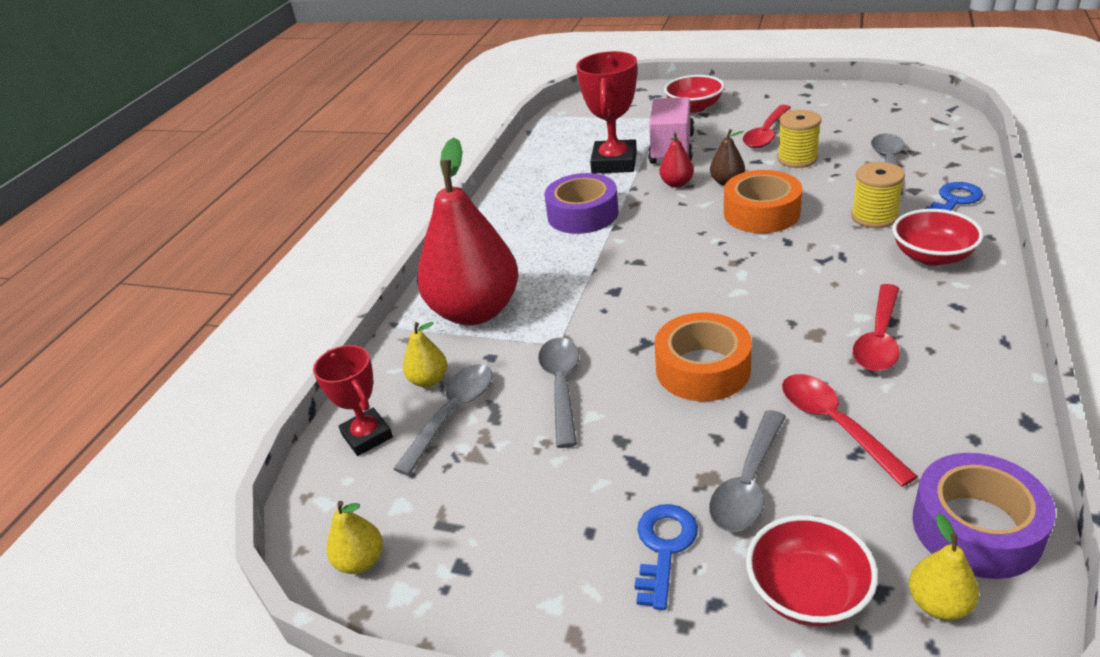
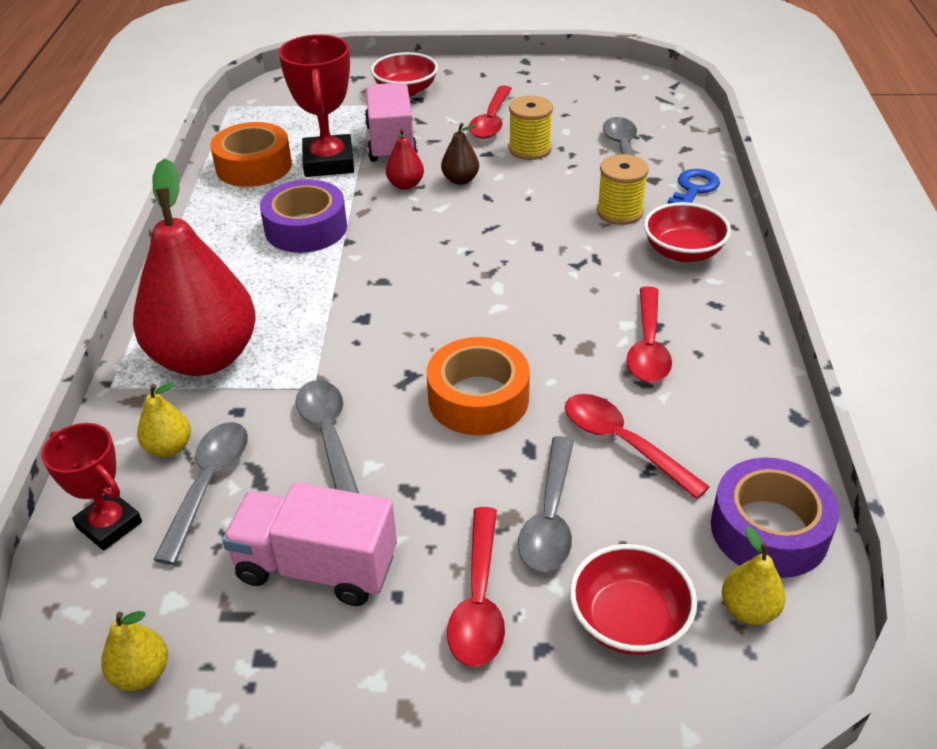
camera: 20 degrees left, 5 degrees up
(525, 496) = (316, 567): none -> pink truck
(664, 548) = (479, 599): blue key -> red spoon
(761, 213) = (504, 214): orange tape -> orange tape (254, 166)

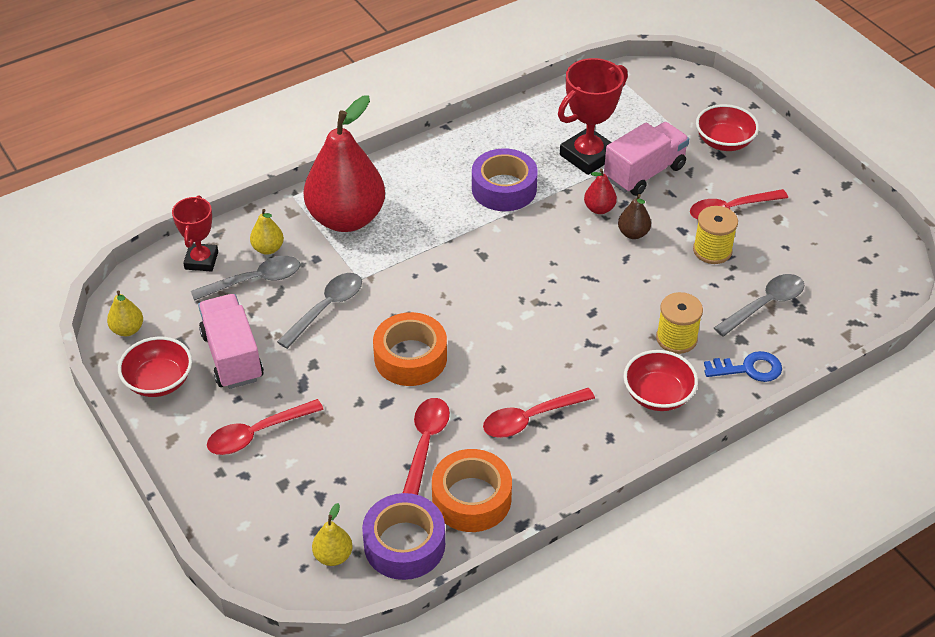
camera: 55 degrees right, 5 degrees up
(254, 166) = (547, 123): orange tape -> orange tape (471, 498)
(550, 517) = (338, 436): grey spoon -> none
(628, 621) = (288, 504): red bowl -> red bowl (159, 381)

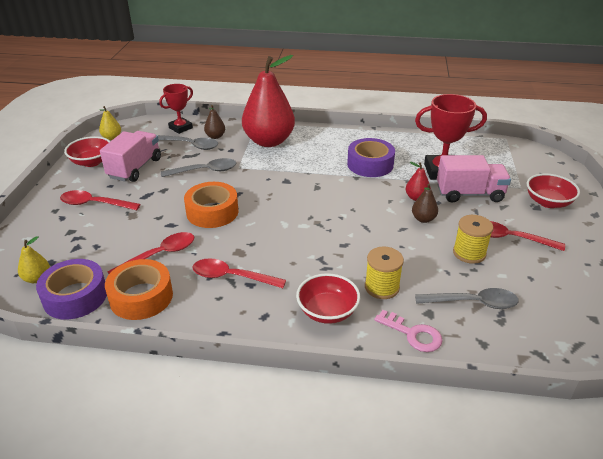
camera: 40 degrees right, 10 degrees down
(268, 248) = (215, 136): yellow pear -> brown pear
(749, 369) = (413, 334): blue key -> pink key

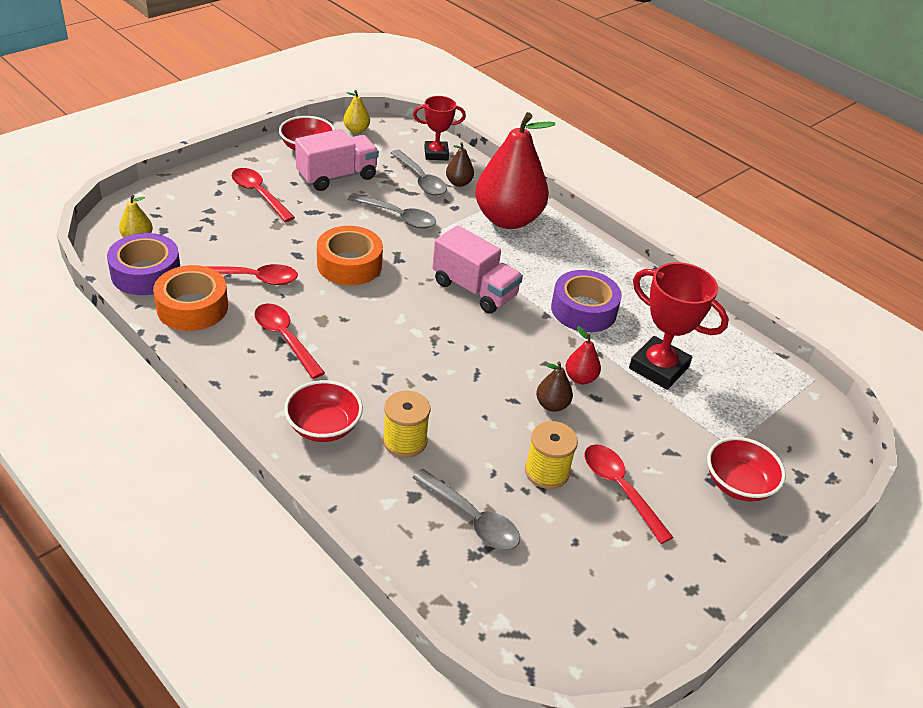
camera: 35 degrees right, 5 degrees up
(413, 334) = (370, 502): pink key -> none
(469, 194) = (651, 413): pink truck -> pink truck (474, 290)

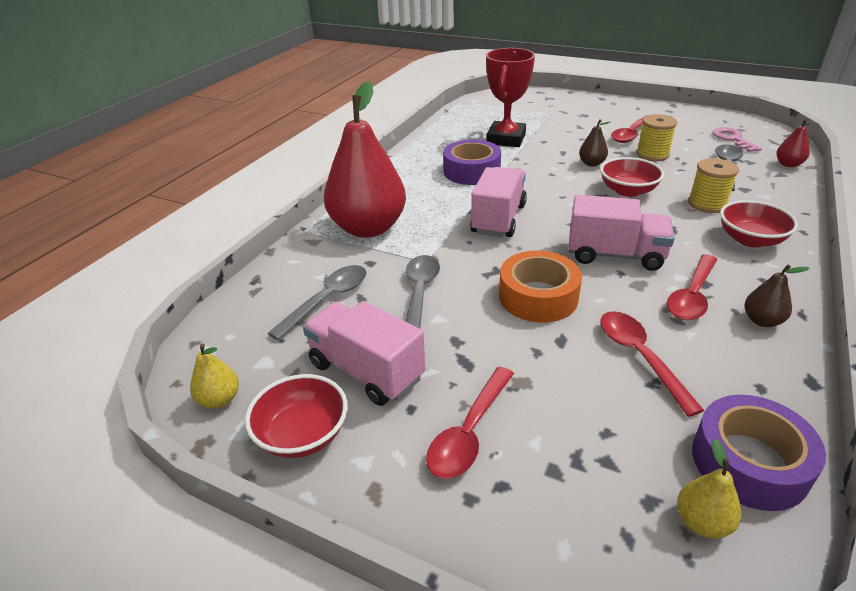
camera: 105 degrees left, 5 degrees down
(192, 307) = (741, 382): orange tape -> none
(369, 328) = (615, 255): none -> pink truck
(436, 154) = (256, 306): red trophy -> none
(458, 183) = (317, 272): brown pear -> brown pear (762, 321)
(549, 589) = (732, 139): none -> pink key
(580, 378) = (551, 160): red pear -> red pear (788, 164)
(738, 484) = (578, 109): red bowl -> red bowl (628, 191)

